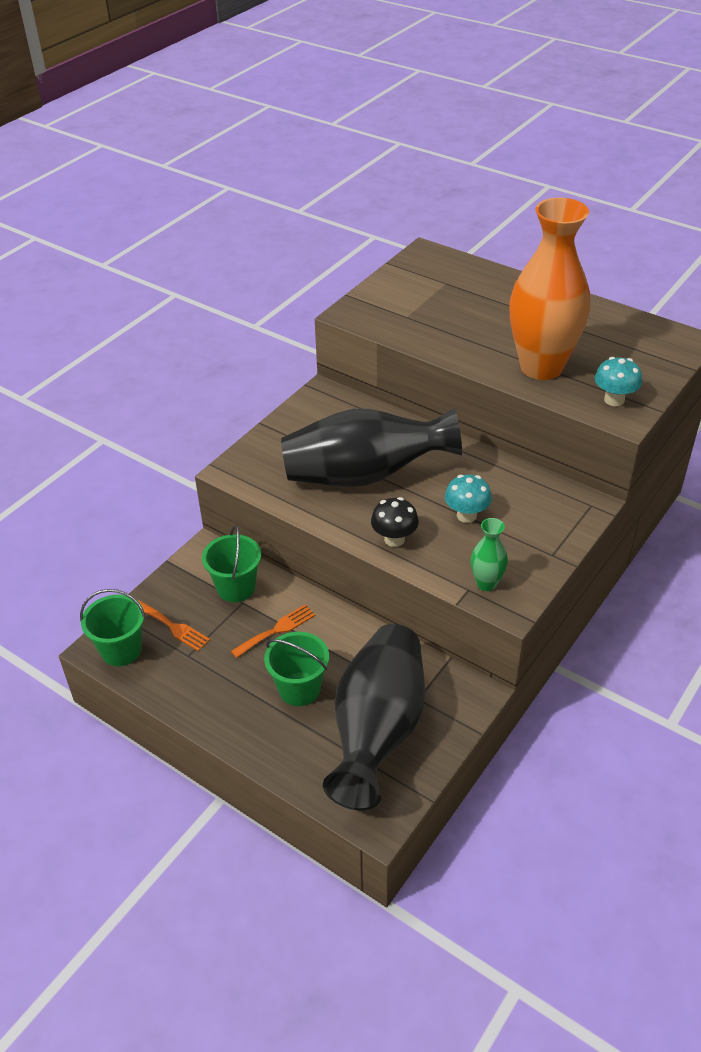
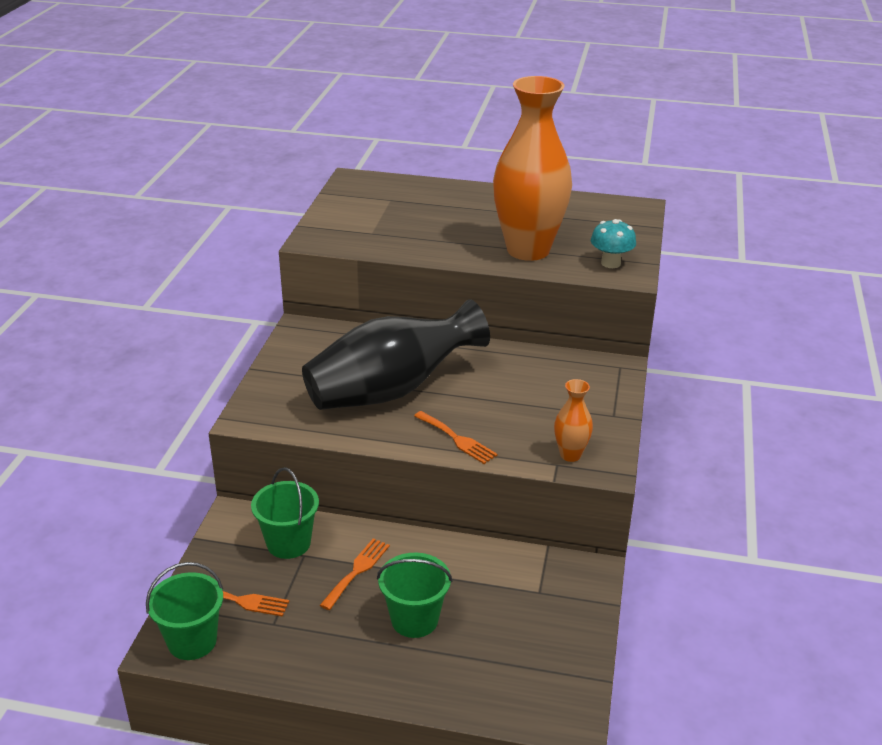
camera: 25 degrees left, 10 degrees down
(377, 731) = (518, 634): black vase -> none
(394, 539) = (457, 439): black mushroom -> orange fork
(466, 515) = (513, 402): turquoise mushroom -> none
(486, 583) = (570, 455): green vase -> orange vase

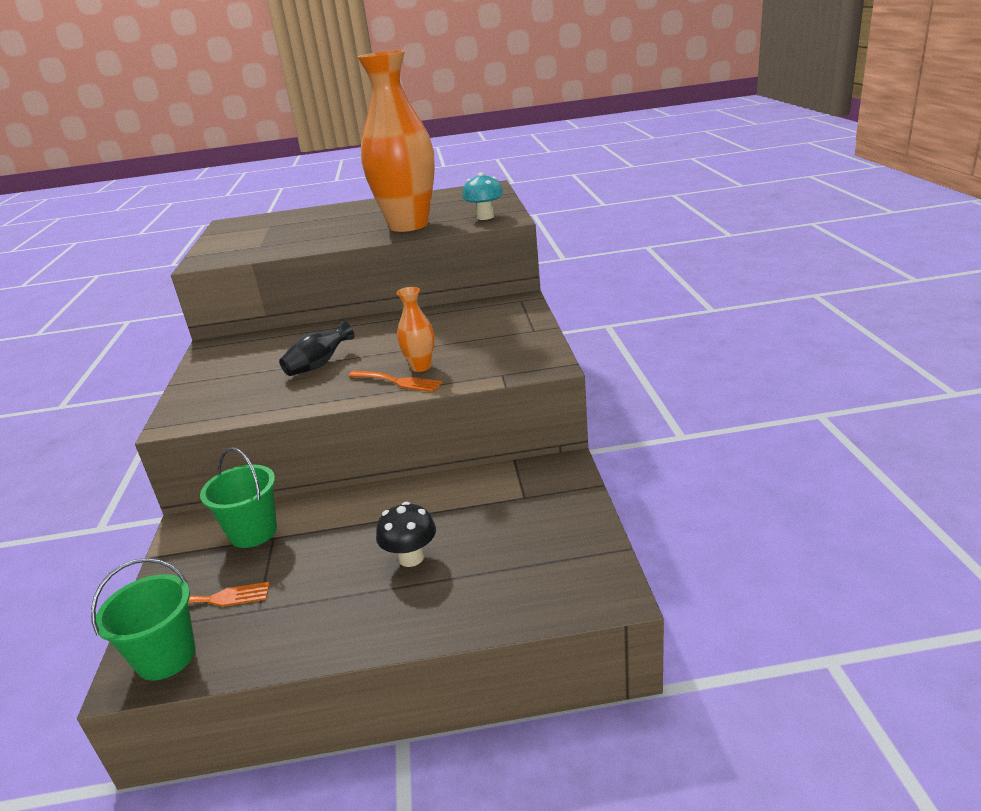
camera: 15 degrees left, 5 degrees down
(357, 571) = (334, 534): orange fork -> none
(391, 390) = (319, 365): black vase -> black vase, size x0.43
(414, 620) = (411, 558): green bucket -> black mushroom
(570, 455) = (511, 365): orange vase -> orange vase (421, 367)

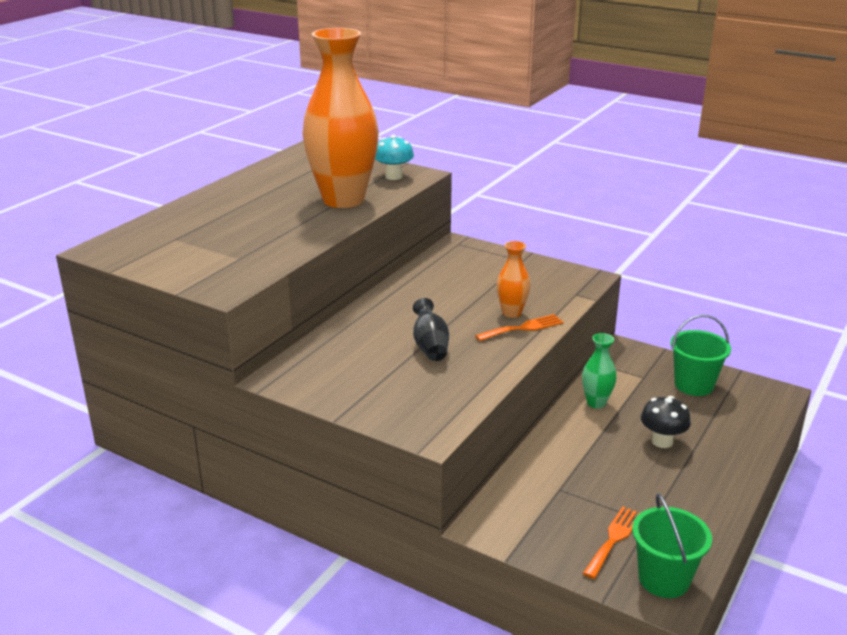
camera: 55 degrees left, 0 degrees up
(253, 532) = (539, 495): green bucket -> green bucket (694, 385)
(439, 493) = (596, 403): none -> green vase

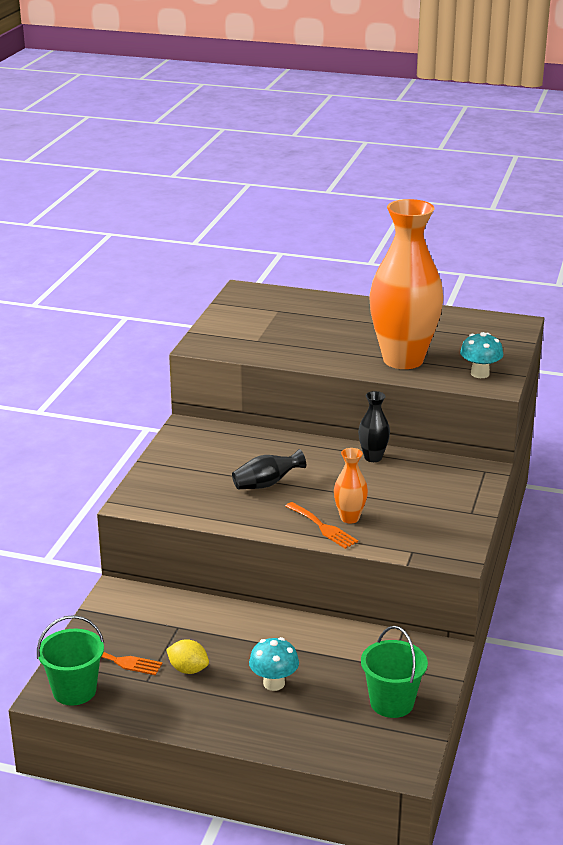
camera: 75 degrees right, 0 degrees up
(408, 286) = (373, 457): none -> black vase
(596, 403) = (324, 637): green vase -> none
(634, 491) = (188, 669): none -> yellow lemon
(662, 441) = (274, 683): black mushroom -> turquoise mushroom

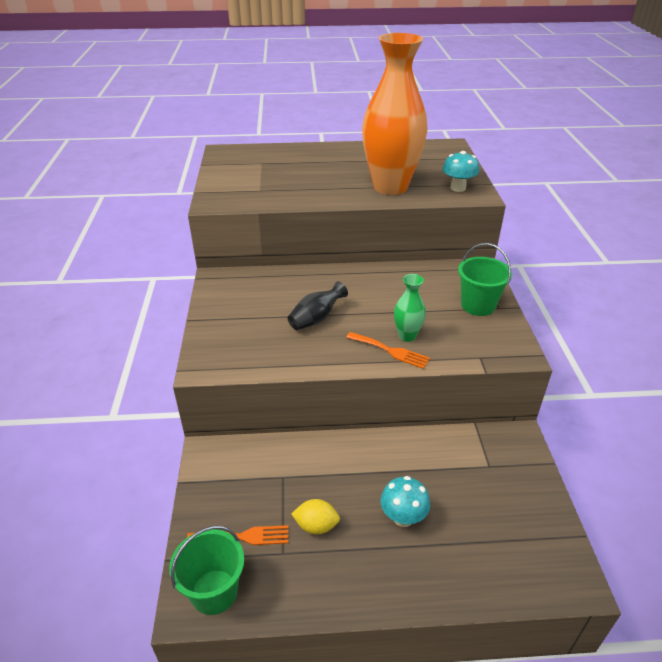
camera: 20 degrees left, 10 degrees up
(349, 518) = (407, 336): orange vase -> green vase
(373, 457) = (388, 274): black vase -> none
(392, 703) = (515, 507): green bucket -> green bucket (478, 305)

